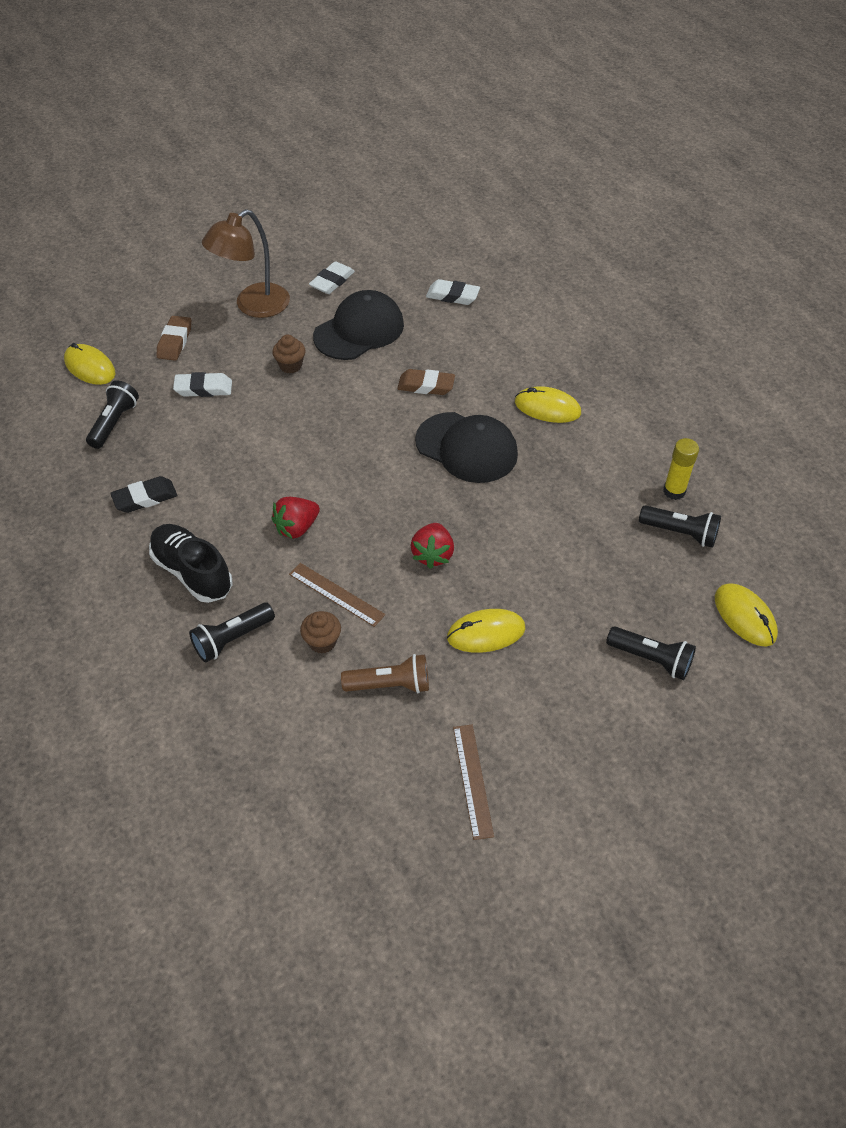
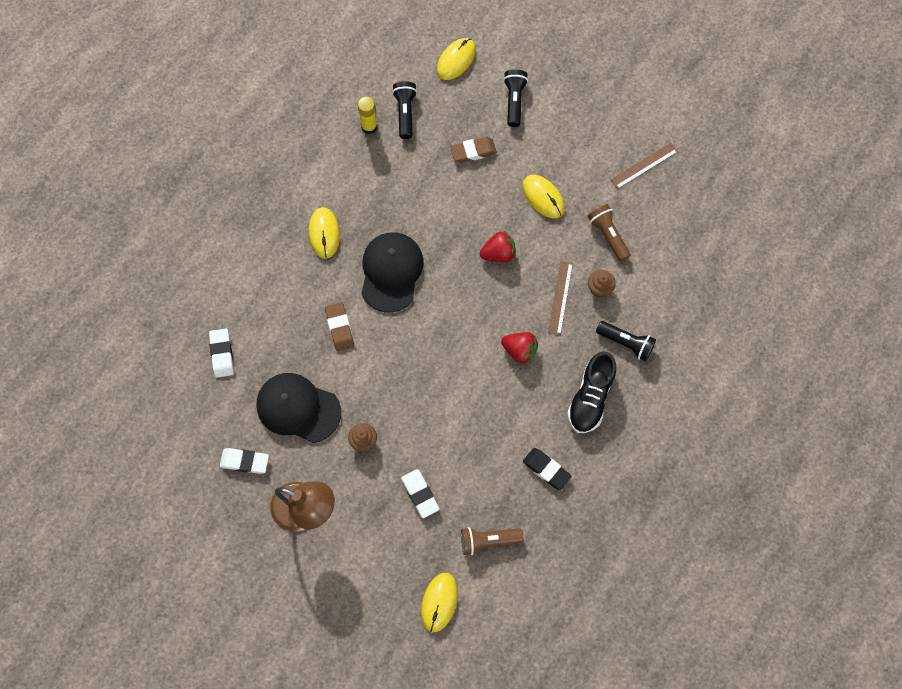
camera: 115 degrees left, 20 degrees up
(114, 423) = (488, 540): black flashlight -> brown flashlight
(175, 342) = (378, 551): brown eraser -> brown eraser (473, 151)

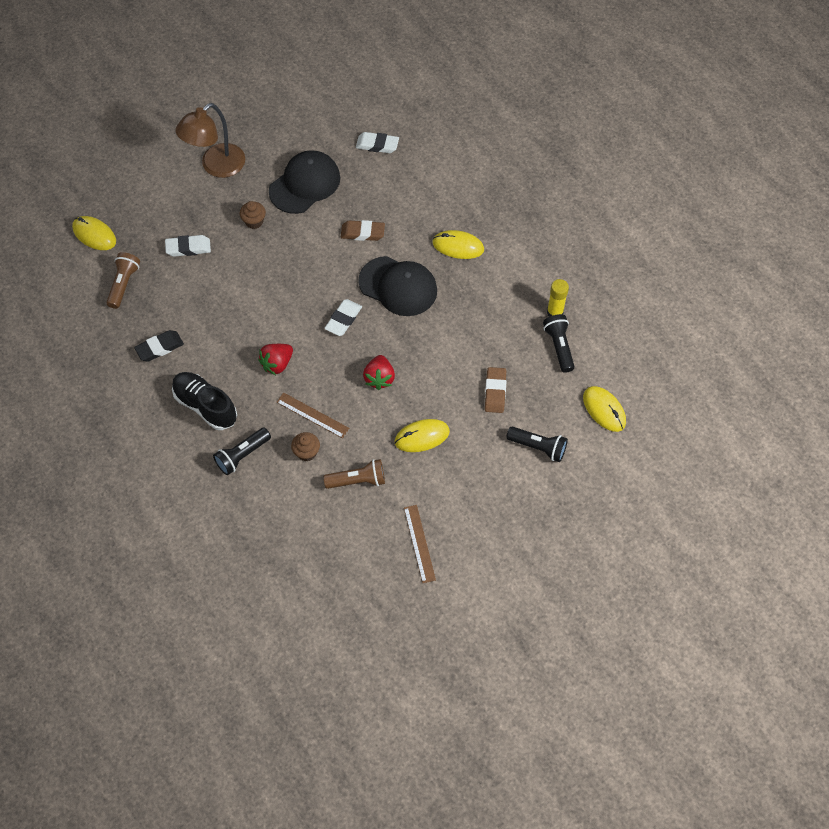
camera: 110 degrees right, 10 degrees down
(245, 461) = (277, 137): white eraser -> white eraser (343, 319)
(405, 113) = (559, 347): black flashlight -> black flashlight turned 120 degrees counterclockwise

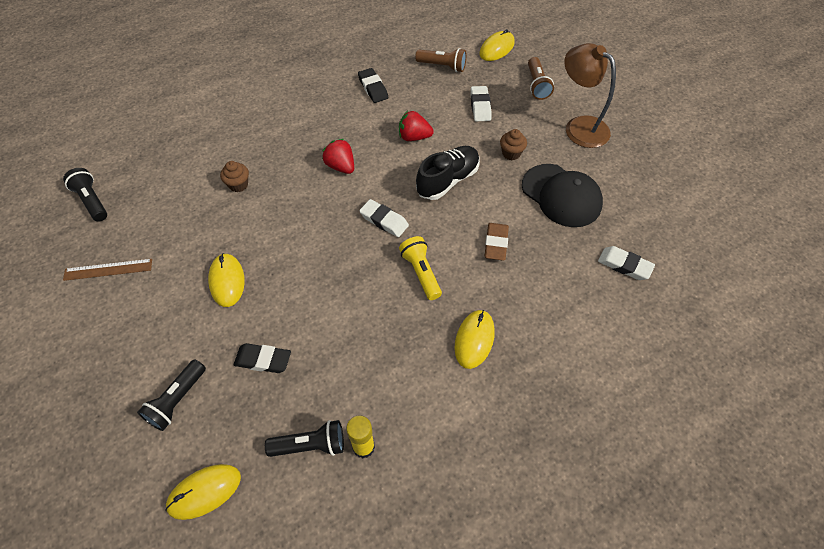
camera: 95 degrees right, 5 degrees down
(205, 406) = (307, 116): black shoe -> black shoe (447, 180)
(242, 455) = (250, 140): black flashlight -> black flashlight (92, 201)
(312, 415) = (277, 191): brown ruler -> none
(357, 480) = (195, 223): brown flashlight -> brown flashlight (537, 85)
(377, 145) = (624, 265): white eraser -> white eraser turned 75 degrees counterclockwise
(379, 378) = (306, 248): red strawberry -> red strawberry (414, 137)
(398, 286) = (421, 273): black cap -> yellow flashlight
(495, 392) = (263, 360): brown eraser -> black eraser

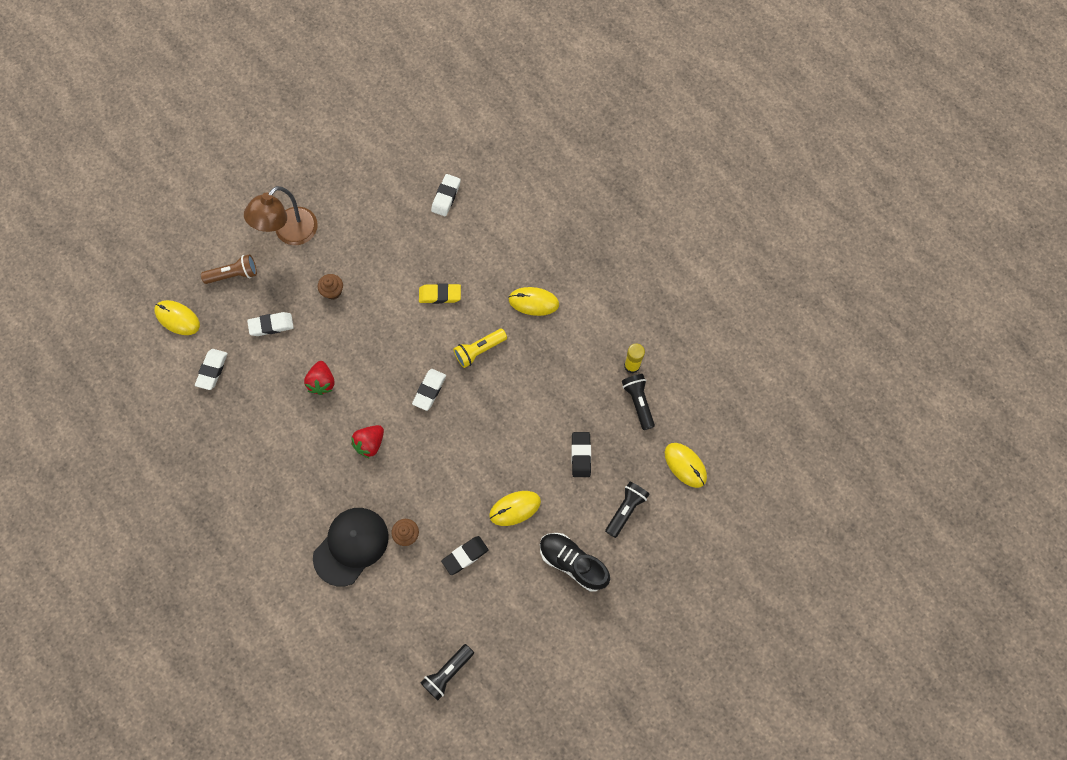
camera: 100 degrees left, 15 degrees up
(108, 269) = (521, 619): brown ruler -> none
(177, 400) = (625, 510): black flashlight -> black flashlight turned 75 degrees counterclockwise
(373, 88) = (254, 436): black eraser -> black eraser (465, 556)
(442, 66) = (212, 370): brown flashlight -> white eraser
(447, 180) = (374, 343): black shoe -> black shoe (573, 563)
(496, 244) = (440, 295): brown eraser -> yellow eraser
(561, 195) = (378, 246): black cap -> black cap (351, 546)

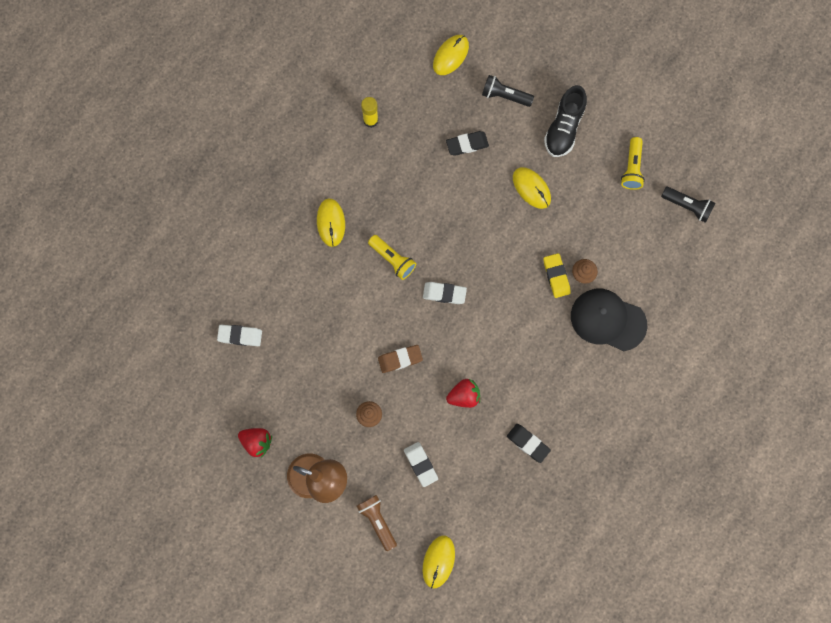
camera: 105 degrees left, 5 degrees up
(212, 370) = (482, 506): white eraser -> none
(370, 443) = (510, 333): red strawberry -> red strawberry (257, 442)
(377, 332) = (400, 359): none -> brown eraser
(440, 295) = (346, 311): yellow eraser -> yellow eraser (556, 276)
(465, 556) = (586, 219): black eraser -> black eraser (528, 443)
(508, 624) = (632, 168): none -> yellow flashlight
(638, 402) = (404, 107): black flashlight -> none

